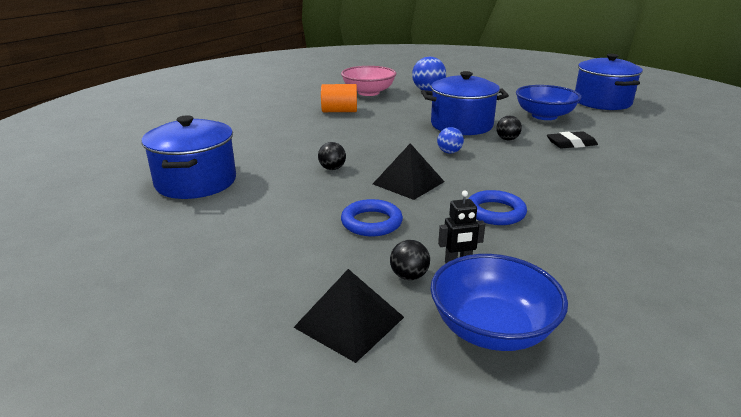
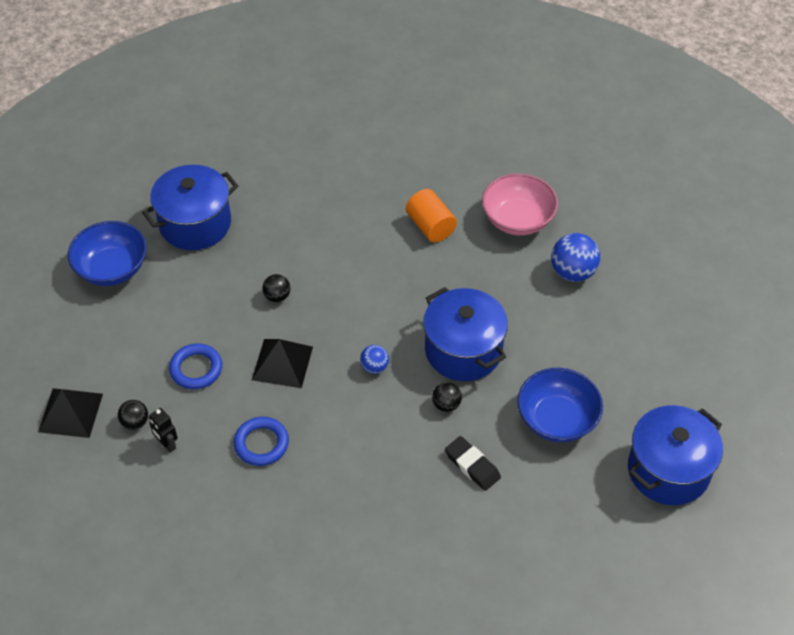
camera: 60 degrees right, 25 degrees up
(492, 329) = (100, 487): blue bowl -> blue bowl (112, 268)

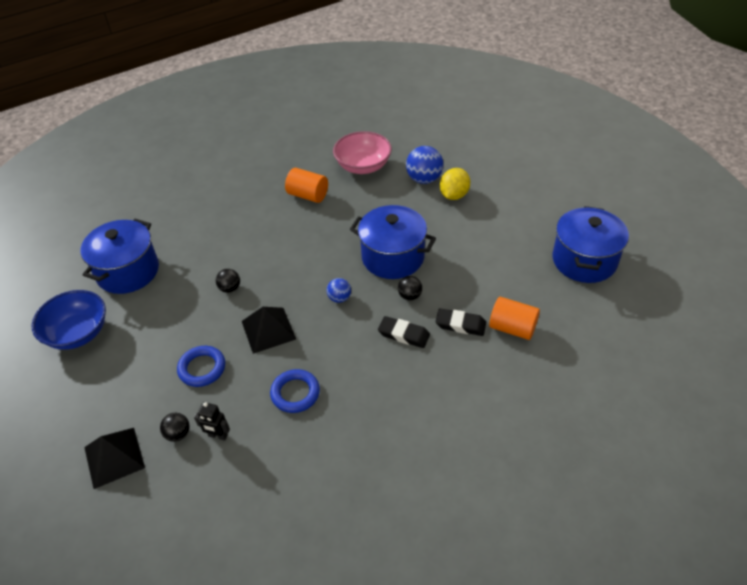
camera: 30 degrees left, 5 degrees down
(407, 443) = (404, 334): none -> black eraser
(522, 500) = (512, 328): none -> orange cylinder
(557, 419) = (490, 267): blue bowl -> none
(590, 310) = (454, 195): none -> yellow lemon

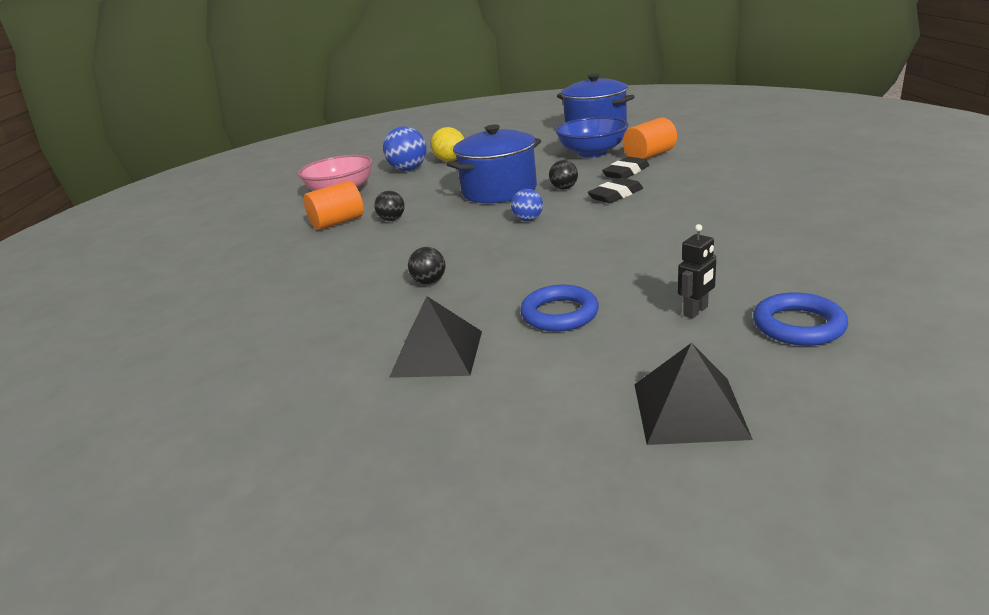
camera: 60 degrees left, 20 degrees down
(78, 333) = (355, 434): blue bowl -> blue bowl (592, 153)
(128, 271) = (277, 365): blue pot -> none
(178, 434) = (673, 343): black ball -> black ball (392, 219)
(268, 330) = (534, 263): black pyramid -> black pyramid (437, 353)
(295, 393) = (656, 255): blue ring -> blue ring (798, 325)

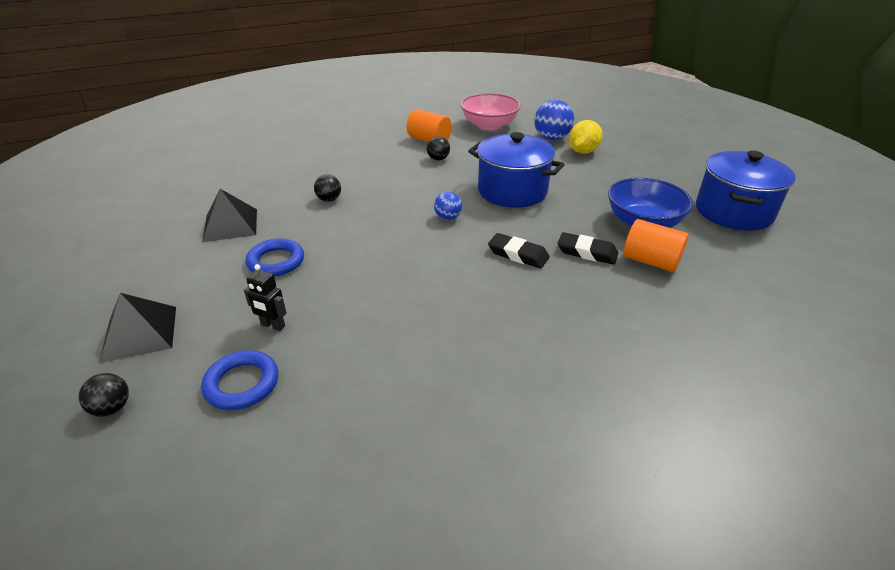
camera: 65 degrees right, 10 degrees up
(564, 188) = (528, 223): black ball -> black ball (112, 408)

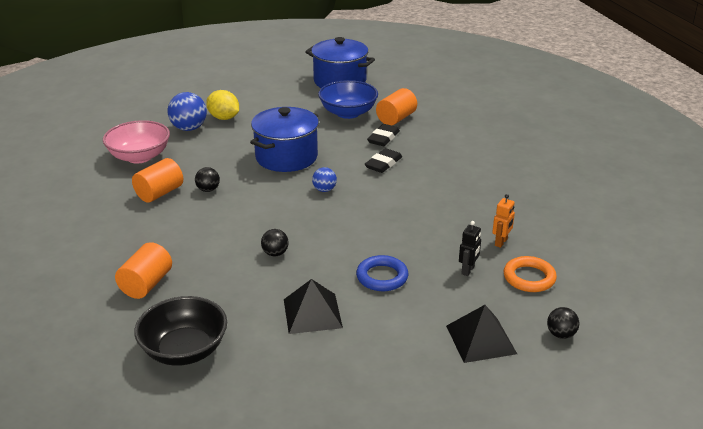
camera: 85 degrees left, 5 degrees down
(207, 174) = (184, 350): none -> black bowl
(242, 384) = (529, 278): blue ring -> orange ring
(295, 151) = (146, 284): none -> orange cylinder
(330, 359) = (501, 242): none -> orange robot

